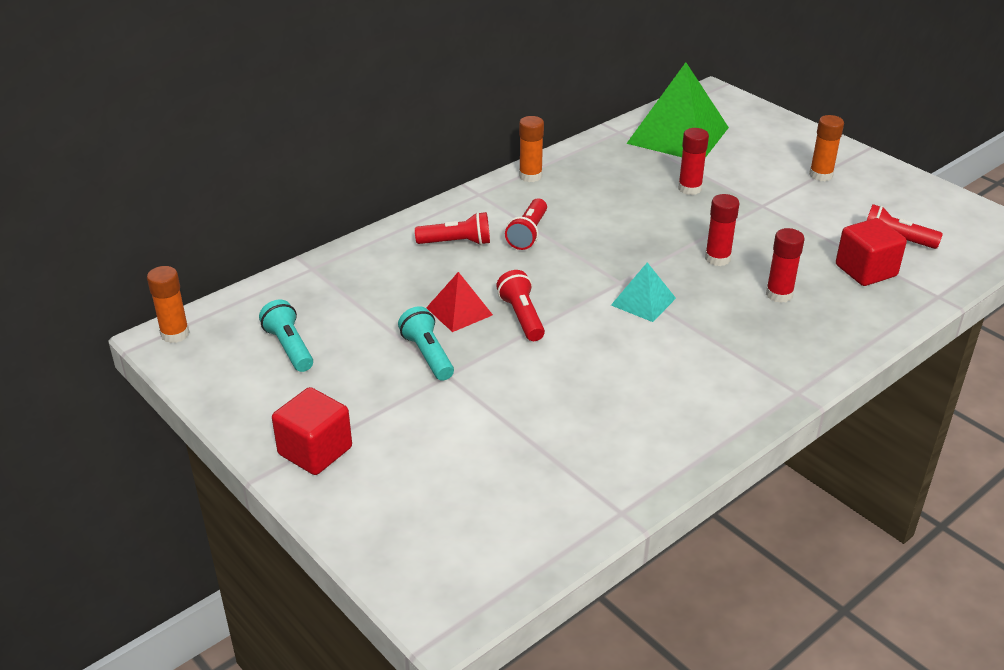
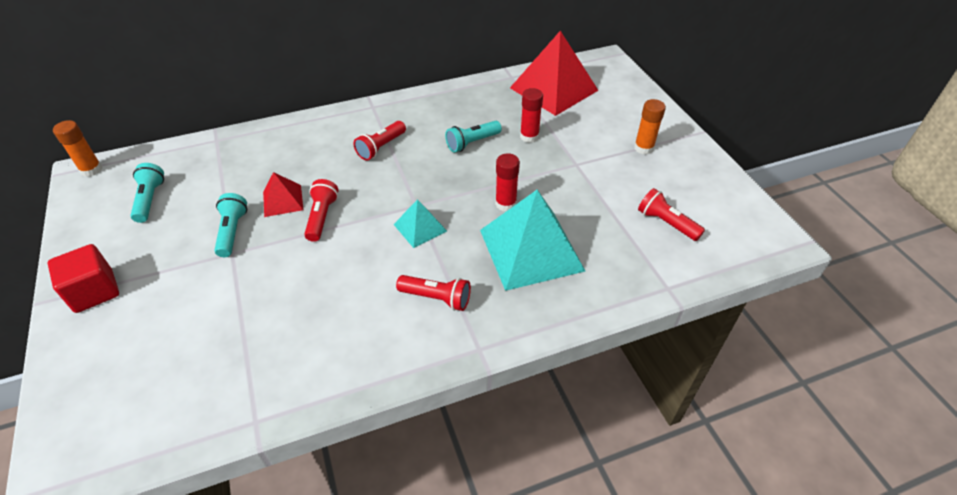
camera: 20 degrees right, 10 degrees up
(456, 242) = (326, 143): red flashlight -> red flashlight (436, 298)
(530, 176) = (419, 100): orange glue stick -> none
(631, 208) = (472, 143): none -> turquoise flashlight
(678, 135) = (554, 89): green pyramid -> red pyramid
(779, 294) = (531, 250): red glue stick -> turquoise pyramid
(865, 271) = (620, 246): red cube -> none

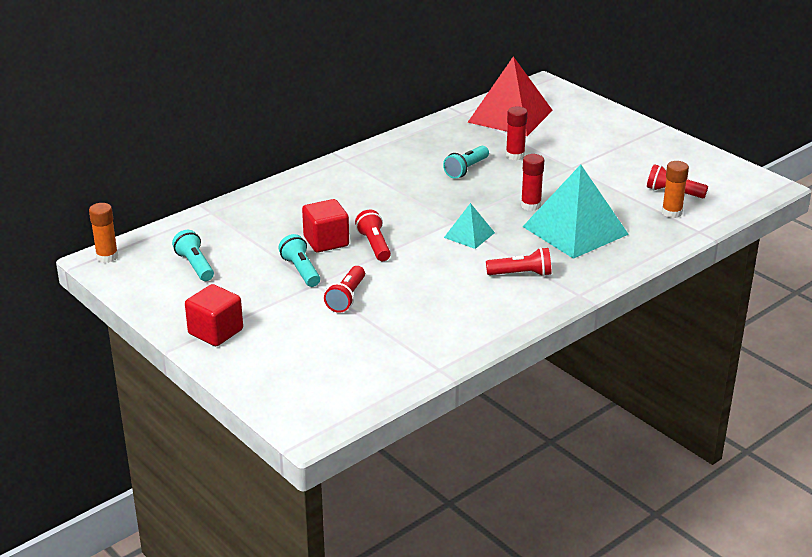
camera: 20 degrees left, 15 degrees down
(283, 200) = (326, 241): red pyramid -> red cube
(381, 147) = (383, 188): red flashlight -> red flashlight (347, 297)
(643, 148) = (622, 146): orange glue stick -> orange glue stick (672, 213)

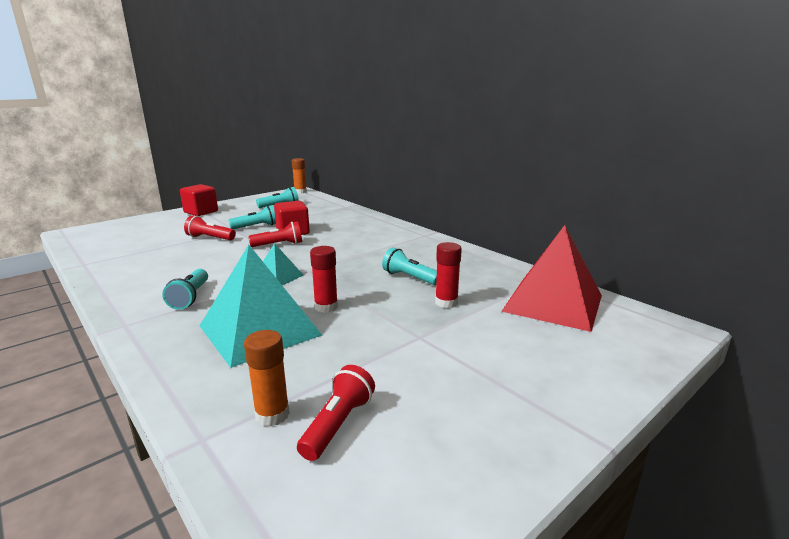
camera: 90 degrees right, 10 degrees down
(521, 274) = (190, 297): red flashlight -> turquoise flashlight

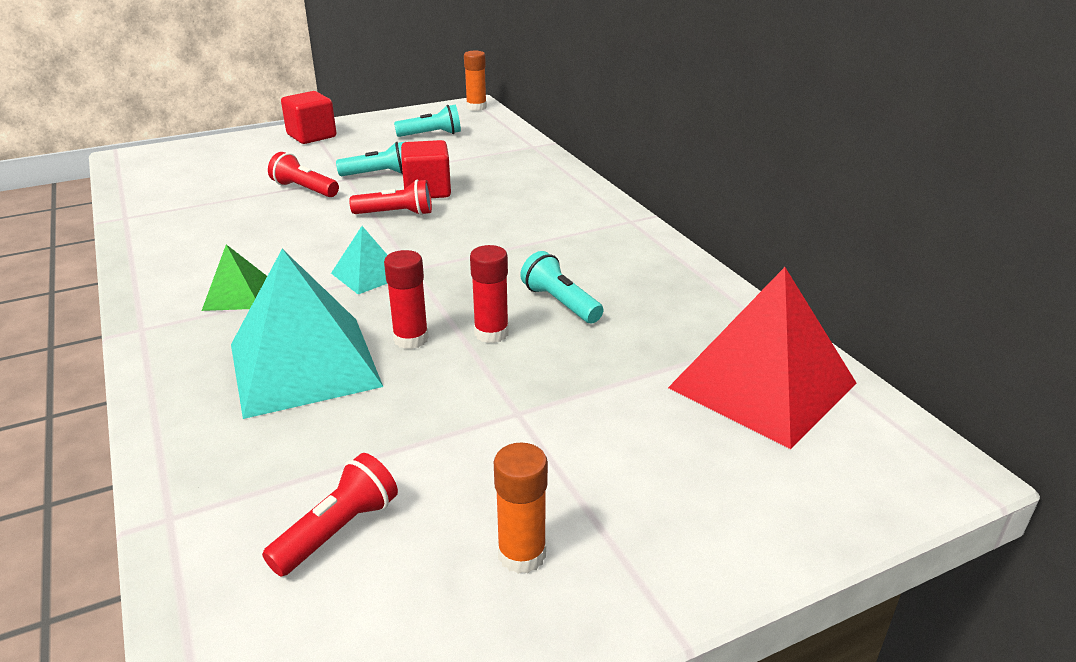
camera: 15 degrees right, 10 degrees up
(190, 297) = (237, 294): turquoise flashlight -> green pyramid
(272, 414) = (264, 500): orange glue stick -> orange glue stick (522, 554)
(446, 302) = (591, 358): red glue stick -> red glue stick (491, 333)

